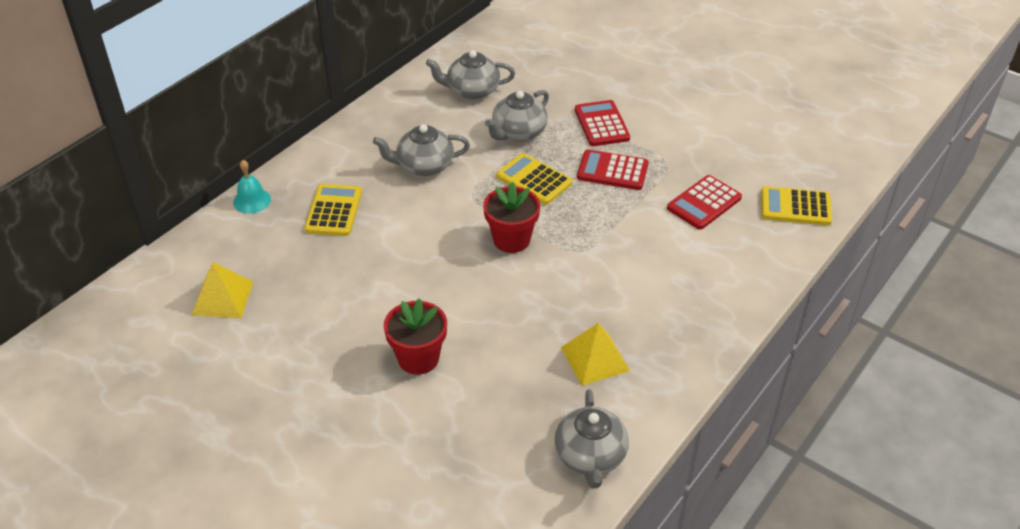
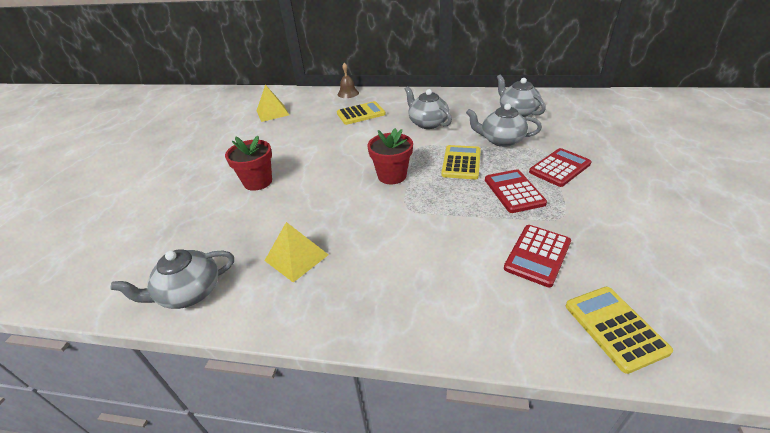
camera: 65 degrees right, 5 degrees down
(252, 200) = (348, 93): turquoise bell -> brown bell
(704, 203) = (537, 255): red calculator -> red calculator turned 75 degrees counterclockwise

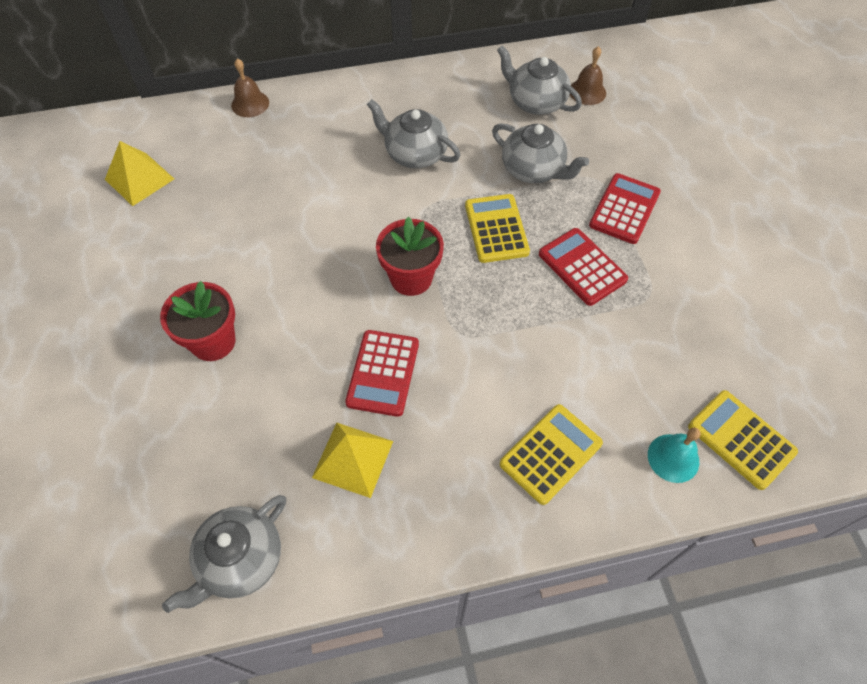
camera: 25 degrees left, 20 degrees up
(361, 114) = (299, 152): yellow calculator -> yellow calculator (551, 454)
(501, 140) = (533, 170): grey teapot -> grey teapot turned 135 degrees counterclockwise
(537, 255) = (640, 365): red calculator -> red calculator (383, 373)
(543, 323) = (673, 458): none -> turquoise bell
(555, 111) = (587, 92): none -> brown bell

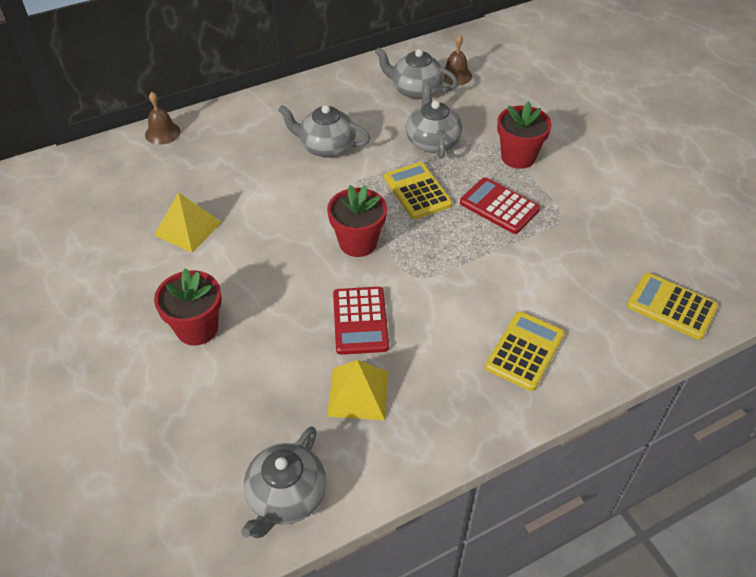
camera: 15 degrees left, 10 degrees down
(139, 179) = (79, 211): yellow pyramid -> yellow pyramid (188, 228)
(533, 170) = (432, 141): grey teapot -> grey teapot turned 120 degrees counterclockwise
(624, 209) = (518, 157): red calculator -> red flower pot
(673, 458) = (624, 332): turquoise bell -> none

